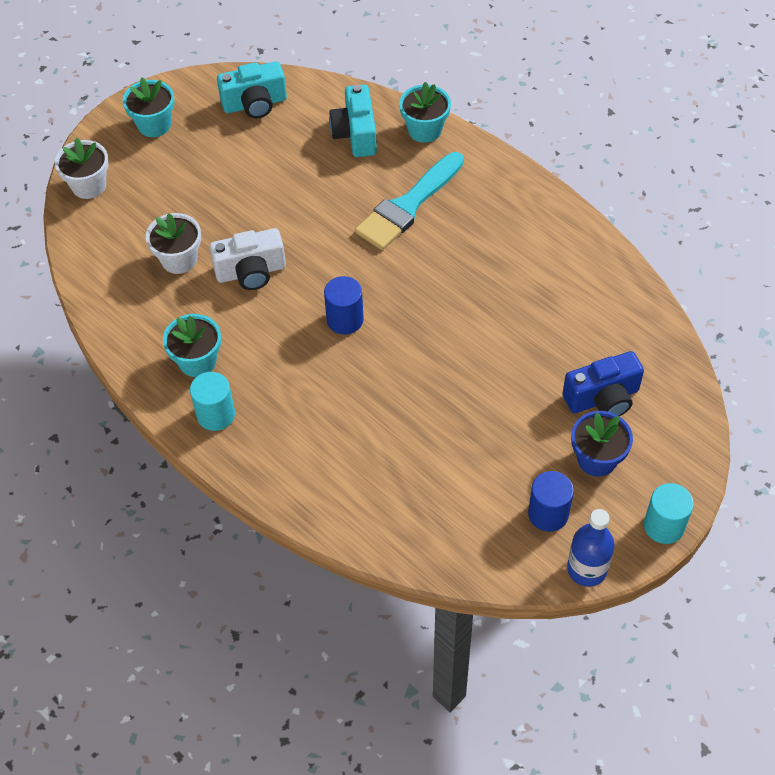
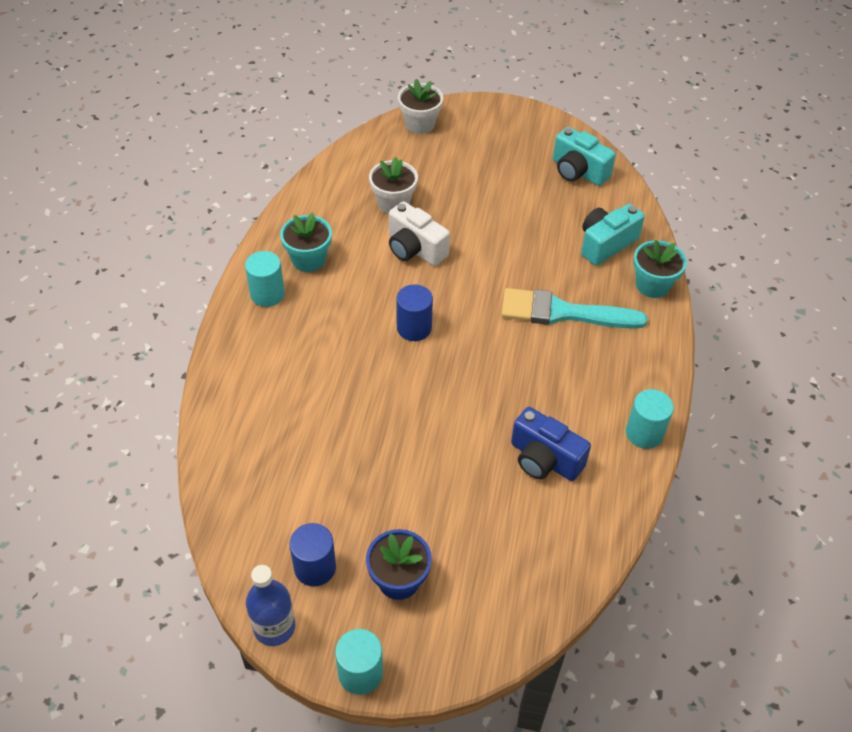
camera: 55 degrees right, 5 degrees down
(154, 125) = (505, 128): turquoise flower pot -> none
(567, 222) = (644, 433): none -> turquoise cylinder
(603, 398) = (469, 554): blue camera -> blue camera (544, 459)

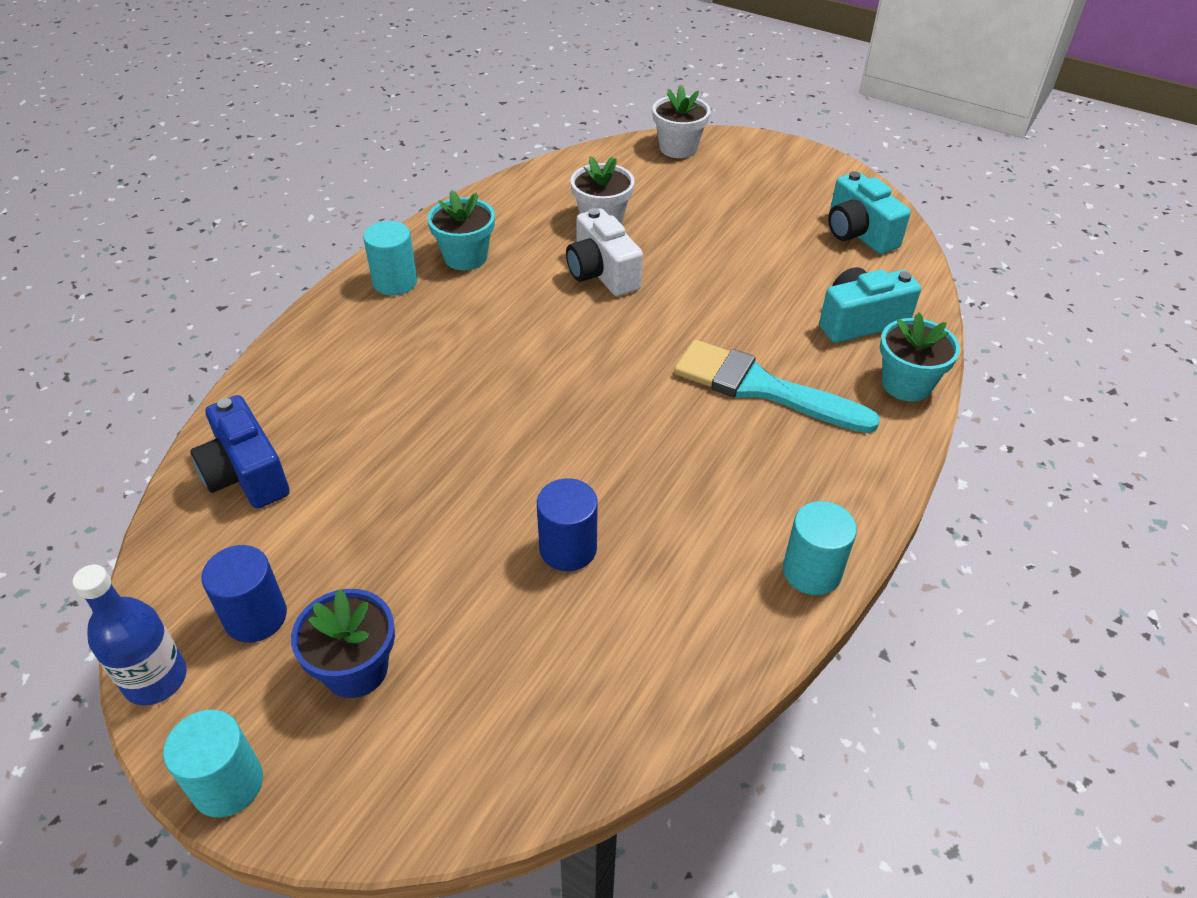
camera: 20 degrees right, 5 degrees down
(414, 328) = (552, 359): blue cylinder -> blue cylinder (568, 548)
(544, 459) = (646, 566): blue camera -> blue camera (246, 474)

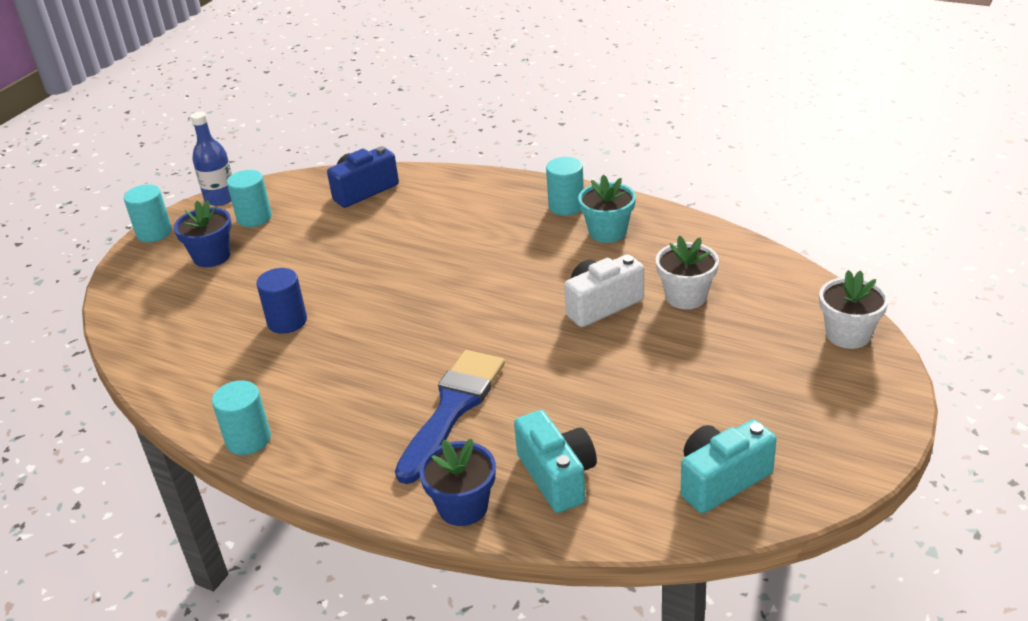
camera: 90 degrees right, 10 degrees down
(256, 617) = (254, 218): blue cylinder -> turquoise cylinder
(762, 388) = (452, 409): turquoise brush -> blue brush
(906, 384) = (463, 507): turquoise flower pot -> blue flower pot

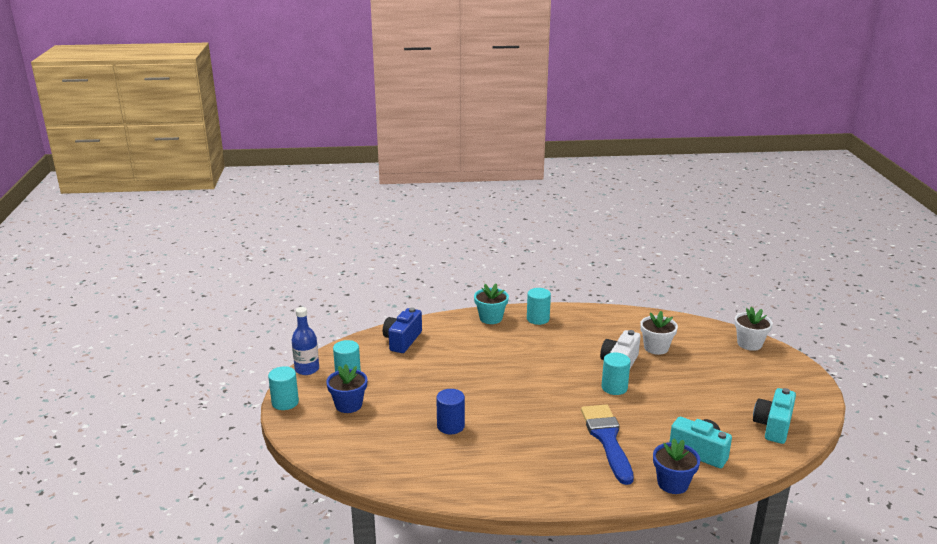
camera: 35 degrees left, 10 degrees down
(248, 439) = (512, 495): turquoise cylinder -> turquoise cylinder (614, 387)
(607, 232) = (577, 327): turquoise flower pot -> turquoise flower pot (491, 318)

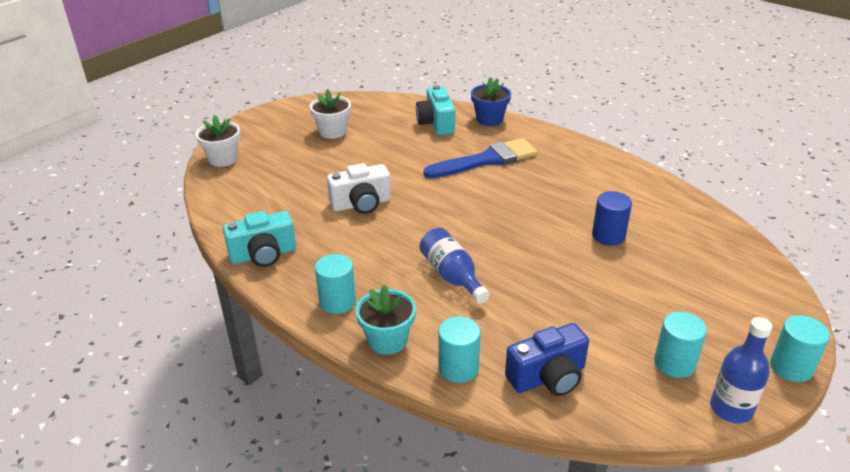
camera: 135 degrees left, 10 degrees up
(348, 405) = (704, 317): blue flower pot -> none
(505, 356) = (452, 276): none -> blue bottle
(607, 439) = (486, 160): blue brush -> blue brush turned 150 degrees counterclockwise
(614, 387) = (407, 189): turquoise cylinder -> turquoise cylinder (458, 368)
(656, 348) = (299, 199): white flower pot -> white flower pot (332, 132)
(773, 426) = (355, 111): turquoise camera -> turquoise camera (263, 255)

